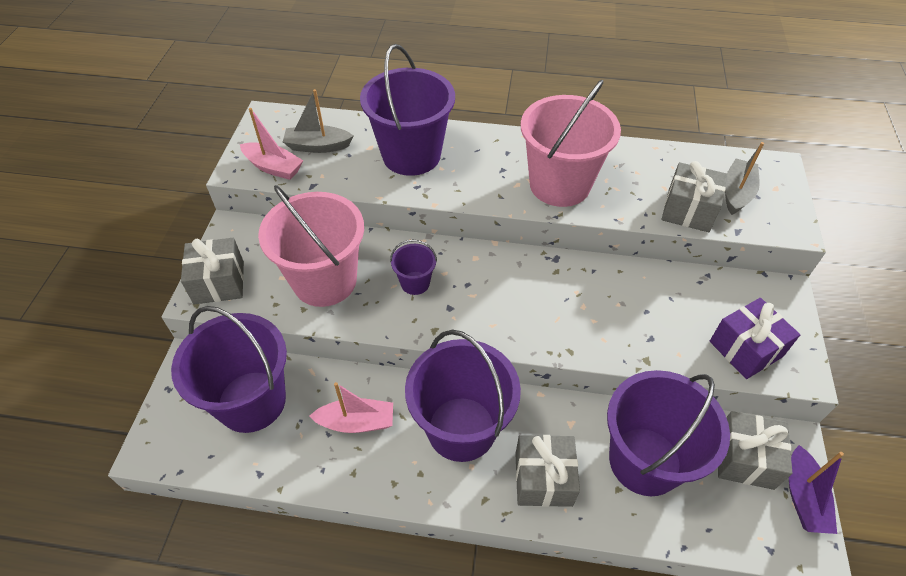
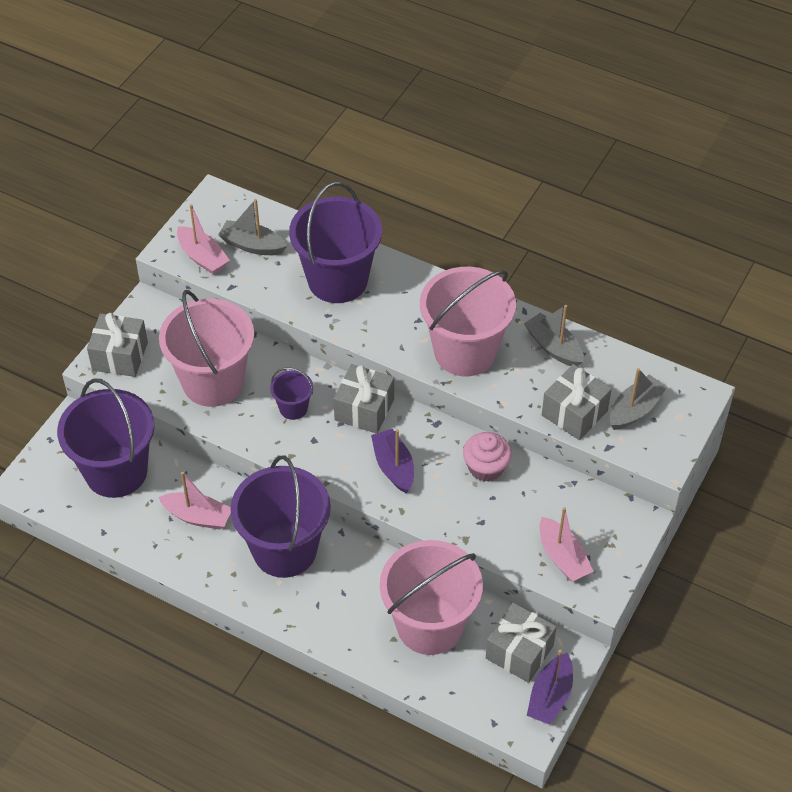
camera: 20 degrees right, 0 degrees up
(539, 310) = (393, 467): none -> purple boat
(543, 479) = (334, 611): grey gift -> grey gift (364, 410)
(623, 285) = (486, 467): none -> pink cupcake
(633, 161) = (553, 347): none -> grey boat
(645, 461) = (429, 625): purple bucket -> pink bucket
(745, 349) = (562, 557): purple gift -> pink boat

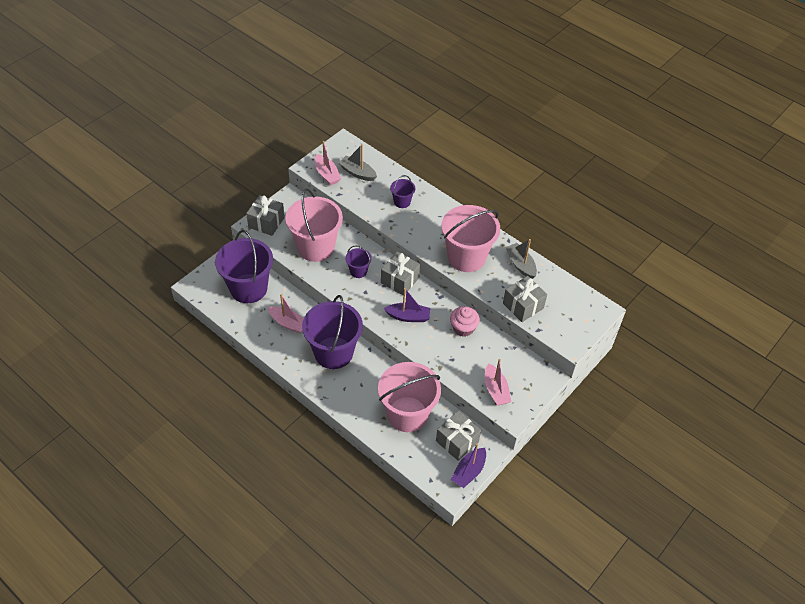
camera: 10 degrees right, 0 degrees up
(337, 280) = (402, 202): purple bucket -> purple bucket, size x0.46
(393, 467) = (408, 316): purple boat -> purple boat turned 105 degrees clockwise
(635, 410) = (560, 311): grey boat -> none

